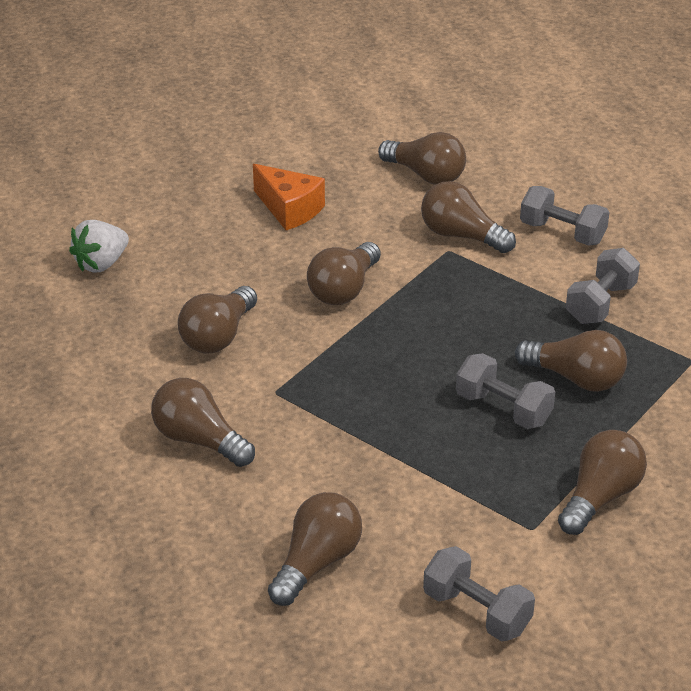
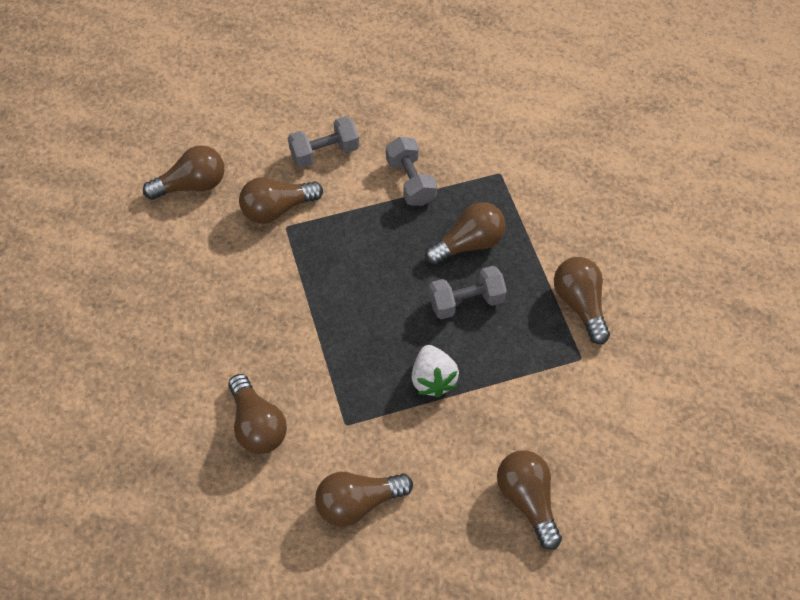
camera: 55 degrees left, 20 degrees up
(101, 264) = (103, 456): white strawberry -> white strawberry (433, 379)
(289, 209) = (153, 291): orange cheese -> none
(344, 289) = (273, 315): brown light bulb -> none
(477, 611) = (629, 435): grey dumbbell -> none

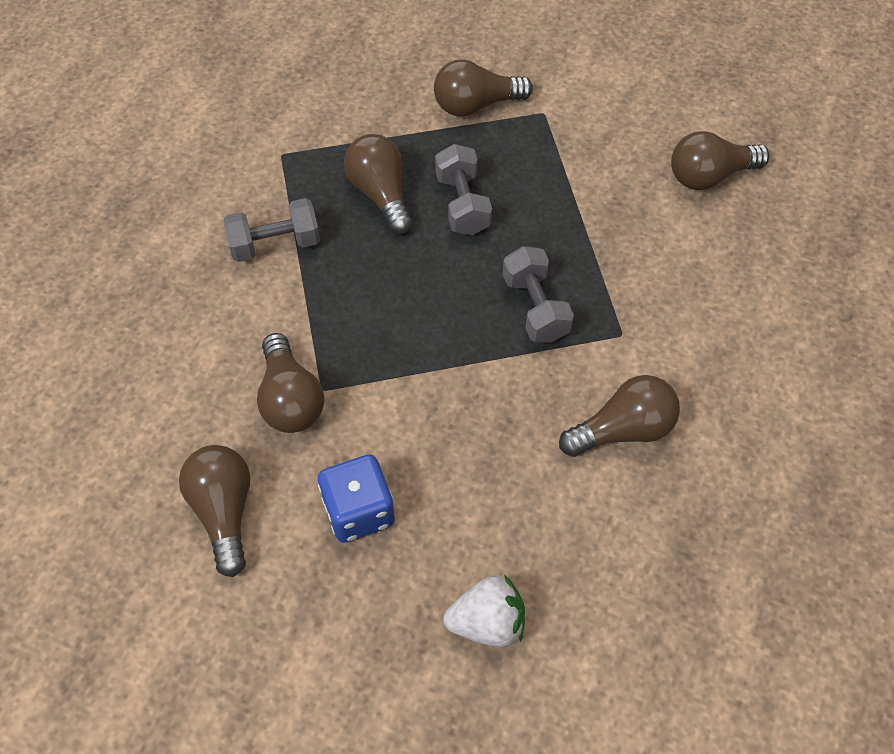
camera: 85 degrees left, 0 degrees up
(191, 259) = (359, 511): none -> blue dice
(324, 152) = (204, 338): grey dumbbell -> grey dumbbell (535, 308)
(358, 503) = (721, 327): brown light bulb -> none
(433, 379) = (564, 244): white strawberry -> white strawberry (487, 622)

